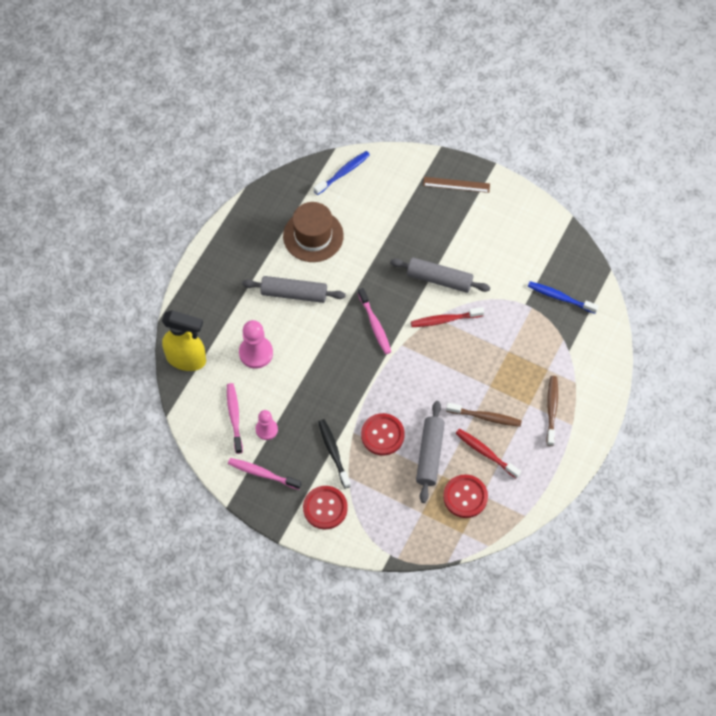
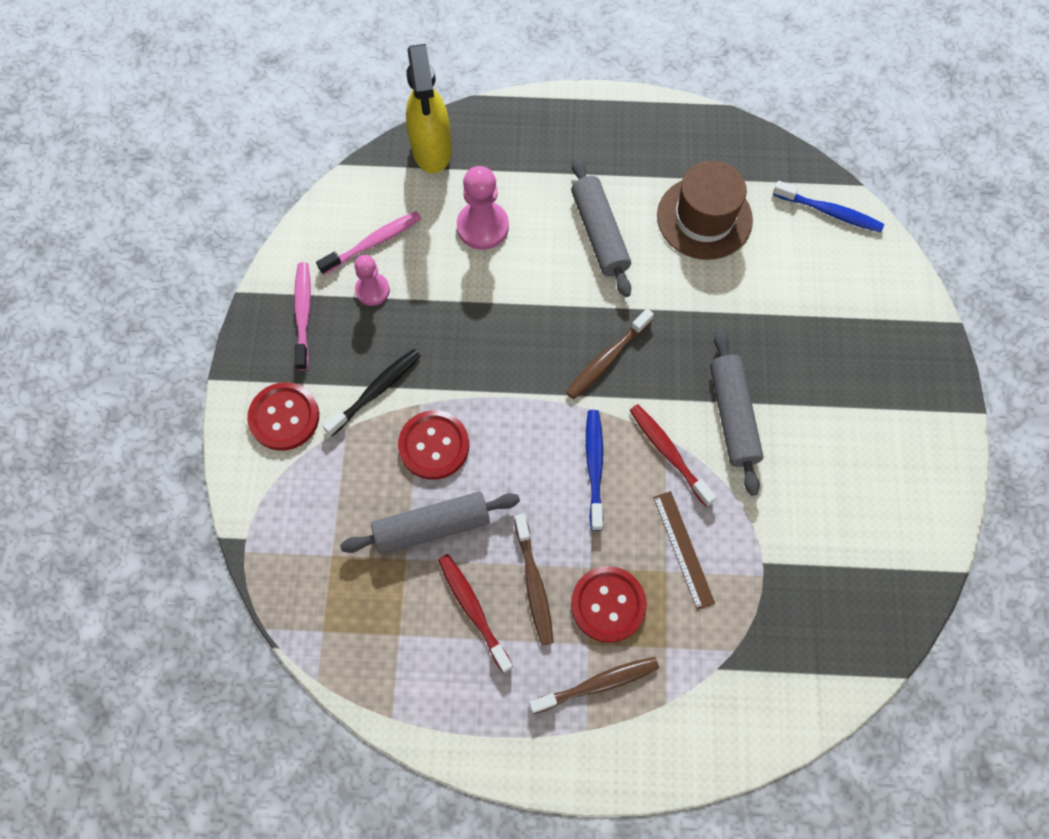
camera: 65 degrees right, 5 degrees up
(375, 325) = (607, 359): pink toothbrush -> brown toothbrush
(456, 184) = (909, 372): brown ruler -> brown ruler (683, 549)
(465, 497) = (385, 610): red button -> red button (608, 604)
(485, 452) = (473, 609): red toothbrush -> red toothbrush turned 45 degrees counterclockwise
(560, 297) = (806, 614): blue toothbrush -> blue toothbrush (594, 466)

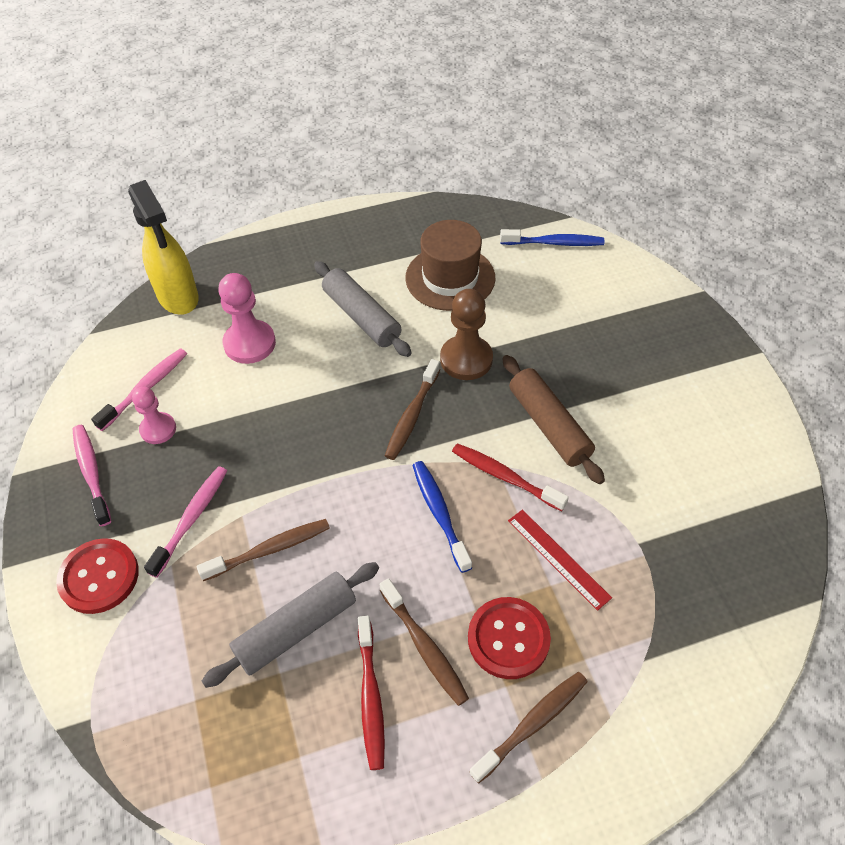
camera: 20 degrees left, 15 degrees down
(376, 391) = (192, 518): black toothbrush -> pink toothbrush
(434, 446) = (270, 549): red button -> brown toothbrush
(473, 609) = (370, 697): red toothbrush -> red toothbrush turned 135 degrees counterclockwise
(682, 317) = (466, 359): none -> brown pawn
(683, 549) = (558, 558): brown ruler -> red ruler
(732, 416) = (549, 425): grey rolling pin -> brown rolling pin

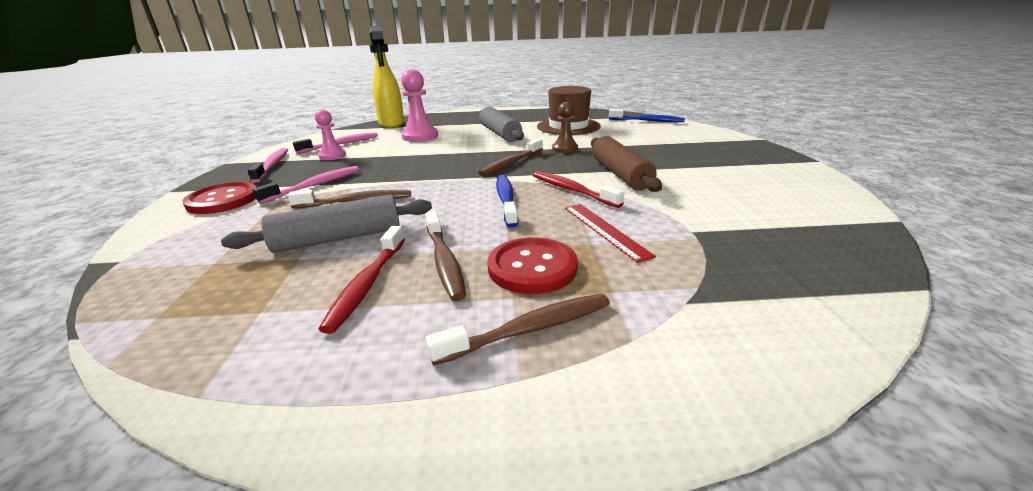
camera: 15 degrees right, 25 degrees down
(466, 359) = (565, 149): brown pawn -> brown pawn, size x0.64

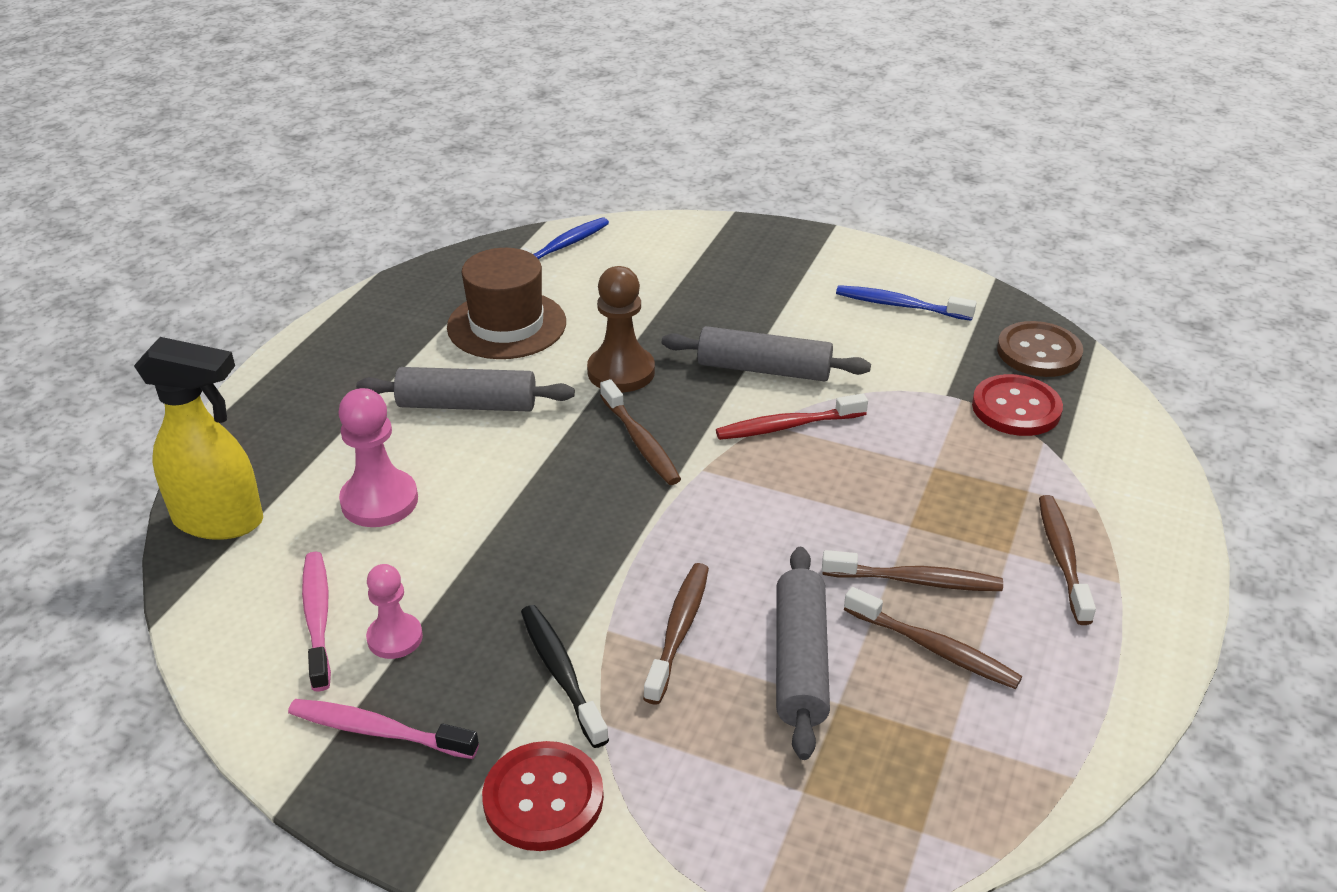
camera: 65 degrees left, 10 degrees up
(315, 185) = (561, 673): pink toothbrush -> black toothbrush
(367, 284) = (934, 648): red toothbrush -> brown toothbrush
(506, 200) = (778, 488): blue toothbrush -> blue toothbrush (899, 305)
(532, 267) = (962, 523): red button -> red button (1016, 408)
(565, 149) = (621, 372): brown pawn -> brown pawn, size x1.56
(605, 230) = (911, 446): red ruler -> none
(620, 174) = (764, 369): brown rolling pin -> grey rolling pin
(833, 259) = (1038, 352): none -> brown button

